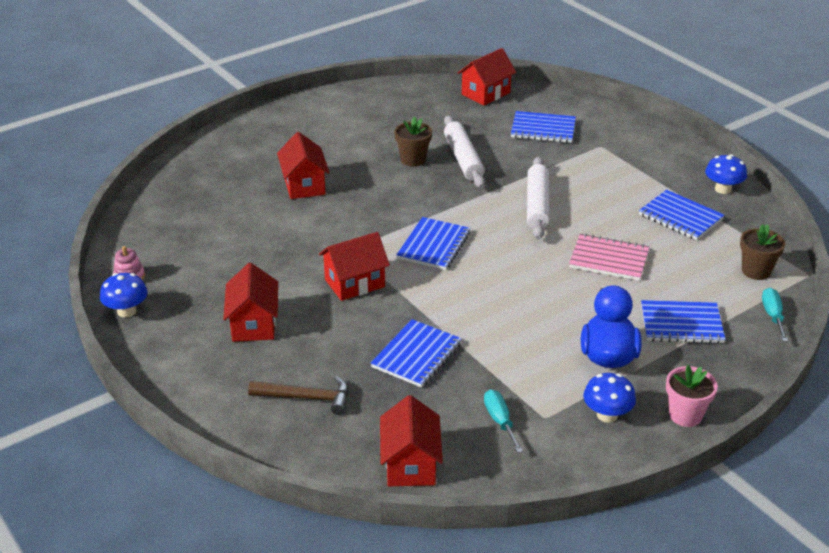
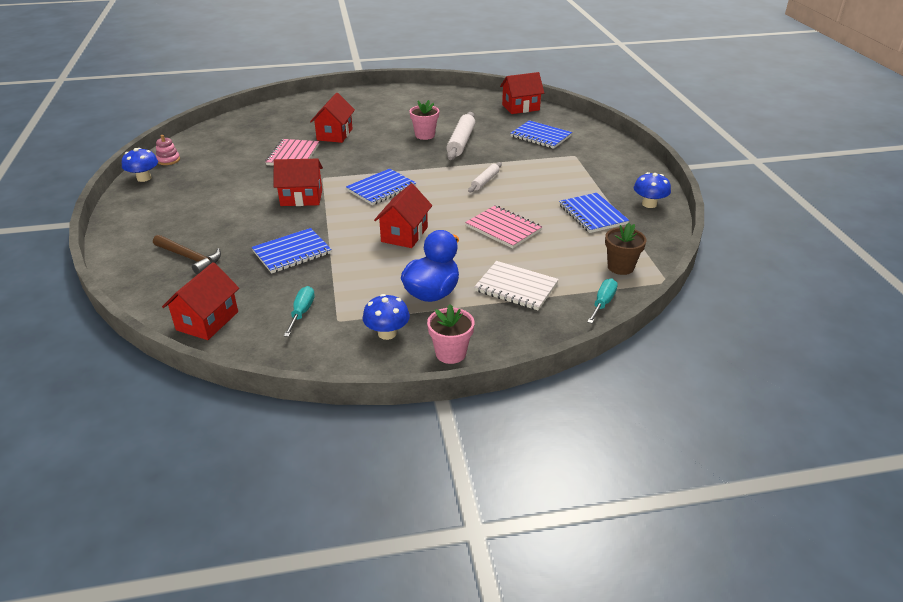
camera: 25 degrees right, 0 degrees up
(253, 324) = (209, 205): red house -> red house (404, 234)
(283, 227) = (293, 155): none -> pink notebook
(413, 159) = (425, 135): brown flower pot -> pink flower pot
(537, 205) = (485, 181): white rolling pin -> white rolling pin, size x0.58
(681, 324) = (516, 287): blue notebook -> white notebook

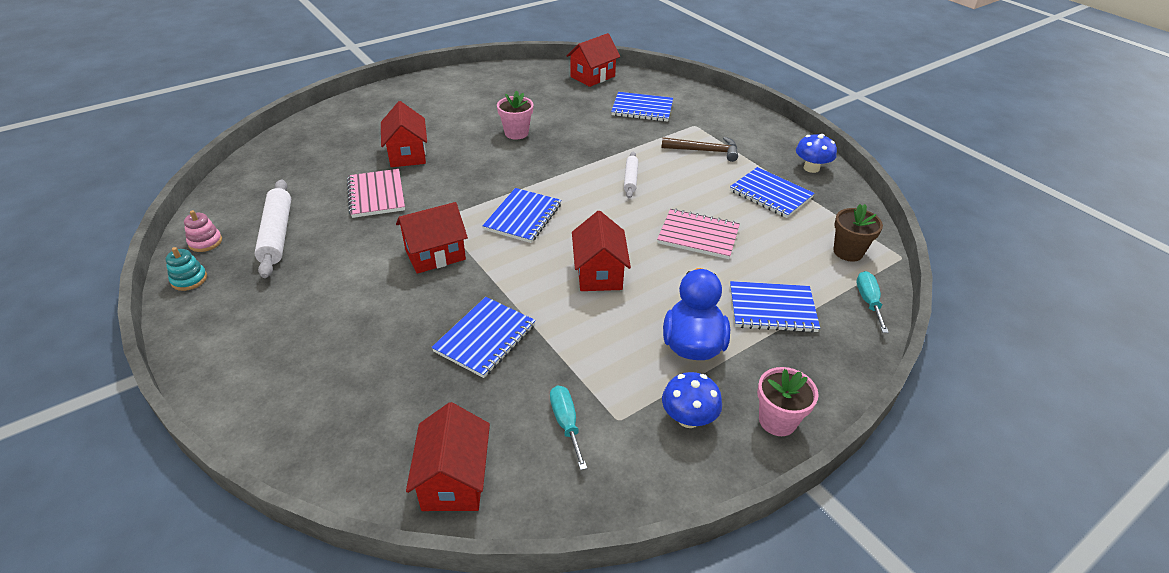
camera: 25 degrees left, 5 degrees up
(144, 178) = (189, 279): blue mushroom -> turquoise stacking toy
(189, 258) = (353, 388): brown hammer -> brown hammer (704, 151)
(461, 142) = (564, 134): white rolling pin -> white rolling pin (277, 234)
(516, 287) = (772, 309): white notebook -> blue notebook

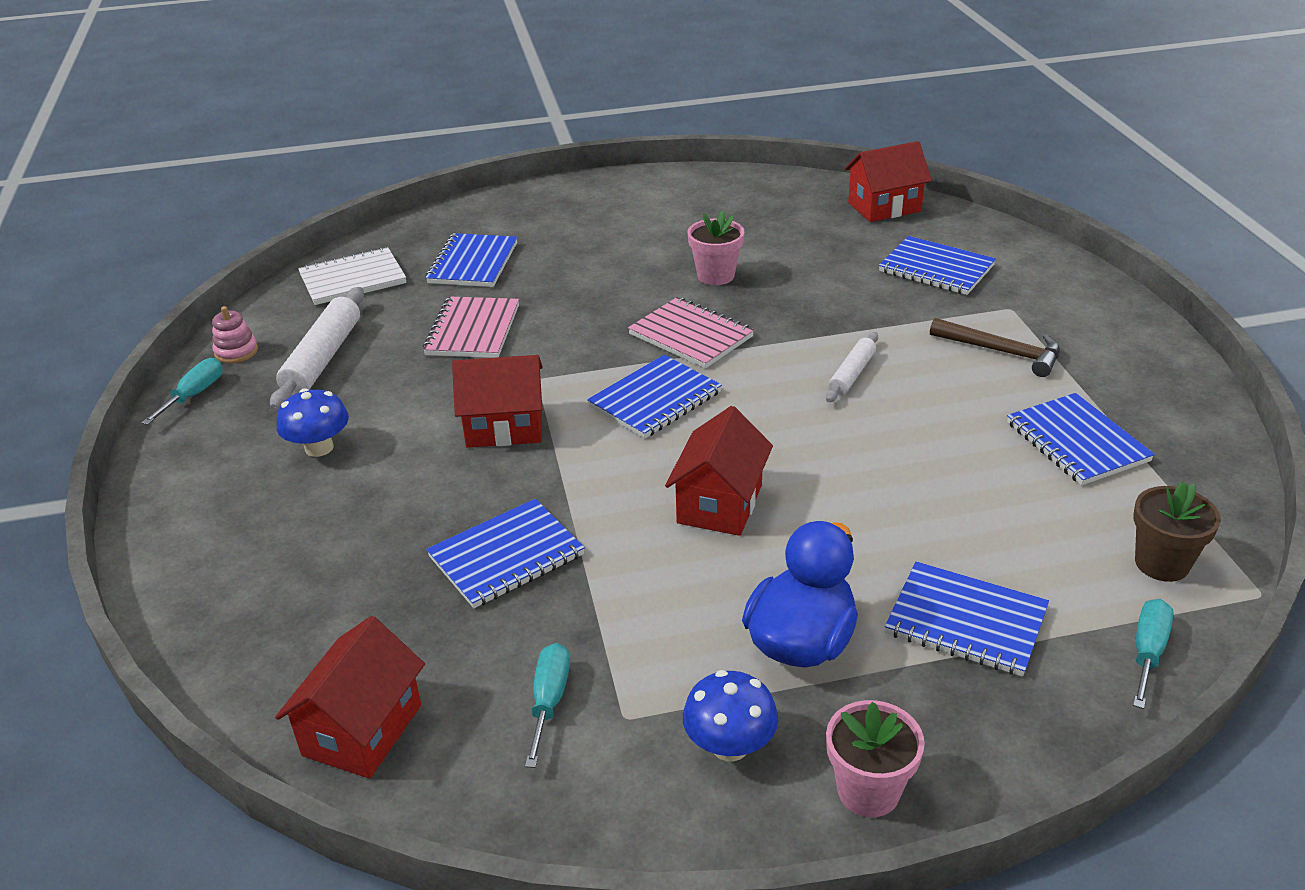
camera: 25 degrees right, 5 degrees down
(189, 279) = (194, 395): turquoise stacking toy -> turquoise screwdriver
(268, 175) = (353, 279): none -> white notebook
(350, 150) = (473, 263): none -> blue notebook
(407, 154) = (544, 281): red house -> none
(698, 236) = (910, 482): pink notebook -> pink notebook (691, 335)
(811, 168) = (1181, 413): blue mushroom -> blue mushroom (319, 448)

